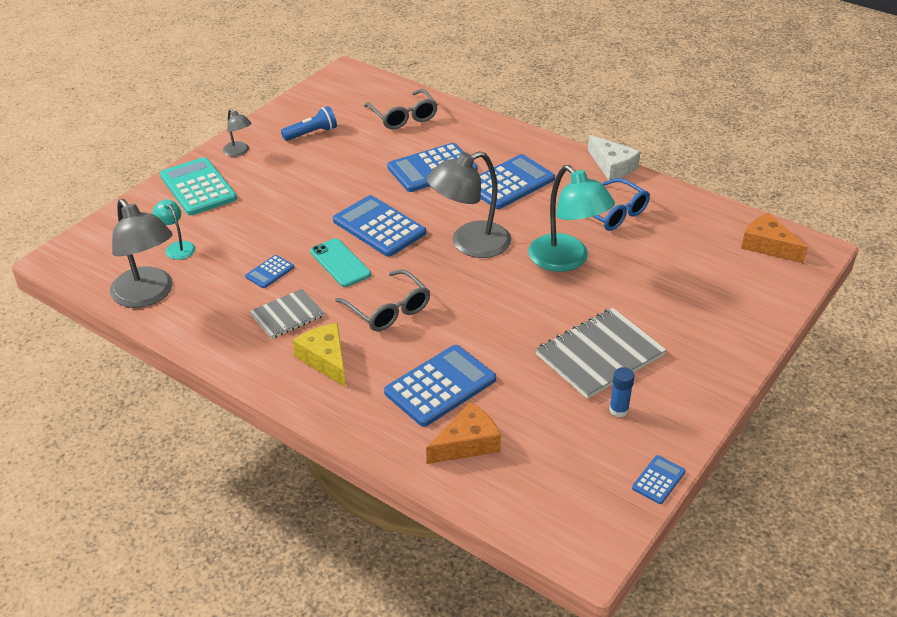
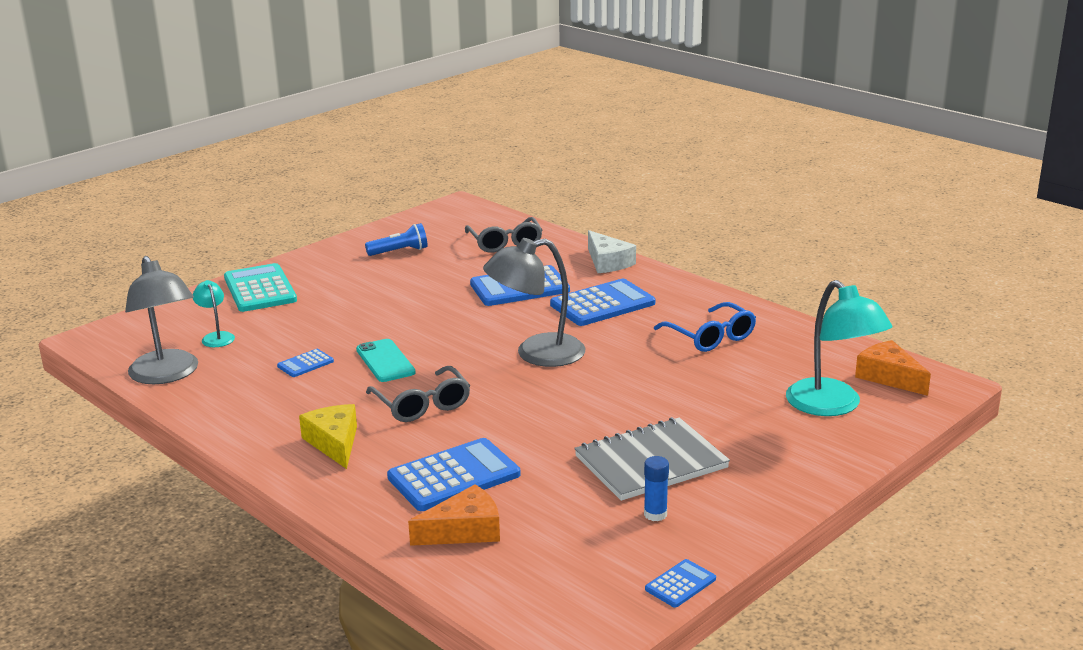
camera: 10 degrees right, 15 degrees down
(239, 152) = (315, 263): grey lamp -> none
(287, 315) = (308, 402): grey notebook -> none
(379, 227) = (441, 333): blue calculator -> none
(566, 260) = (642, 375): turquoise lamp -> turquoise lamp (832, 406)
(612, 166) = (726, 296): white cheese -> white cheese (607, 262)

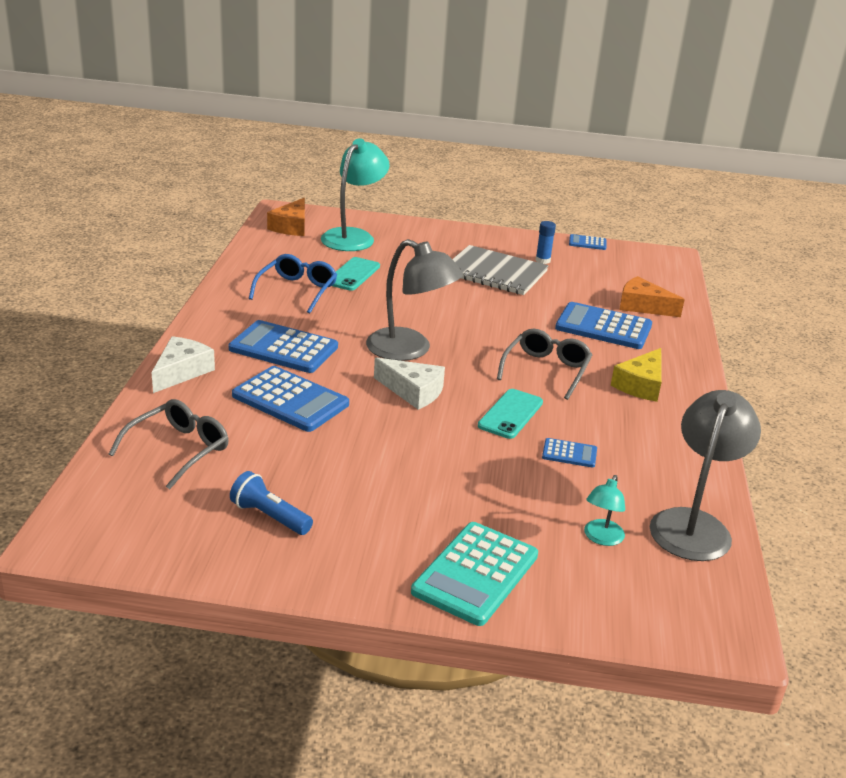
camera: 130 degrees left, 5 degrees up
(470, 334) = (413, 391): none -> white cheese
(723, 375) = (353, 274): none -> turquoise phone

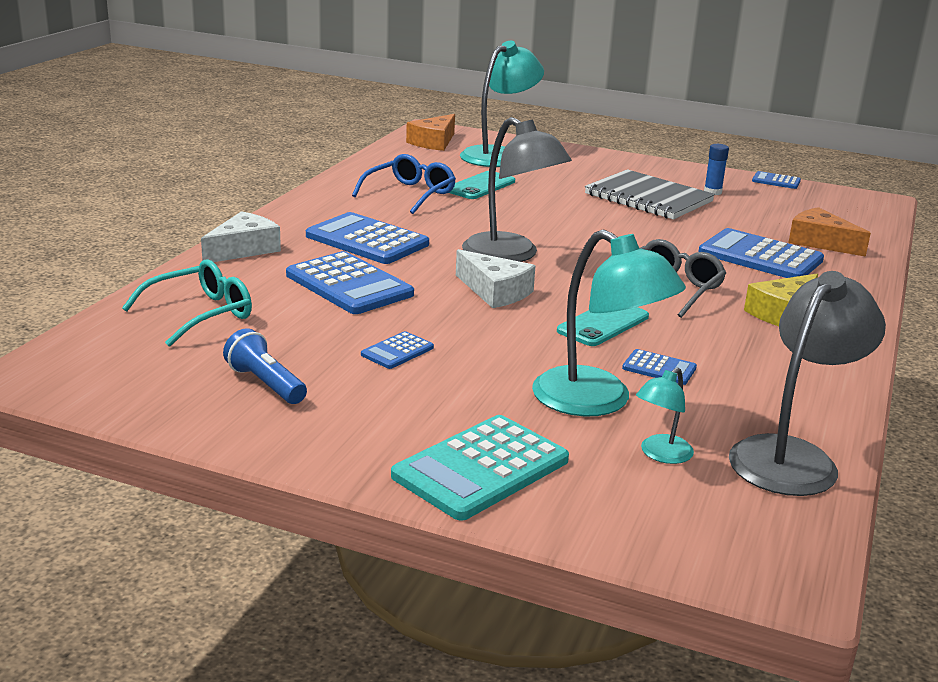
camera: 15 degrees right, 5 degrees down
(179, 450) = (200, 314): grey glasses -> turquoise glasses
(361, 466) = (397, 351): none -> blue calculator
(536, 494) = (597, 401): none -> turquoise lamp

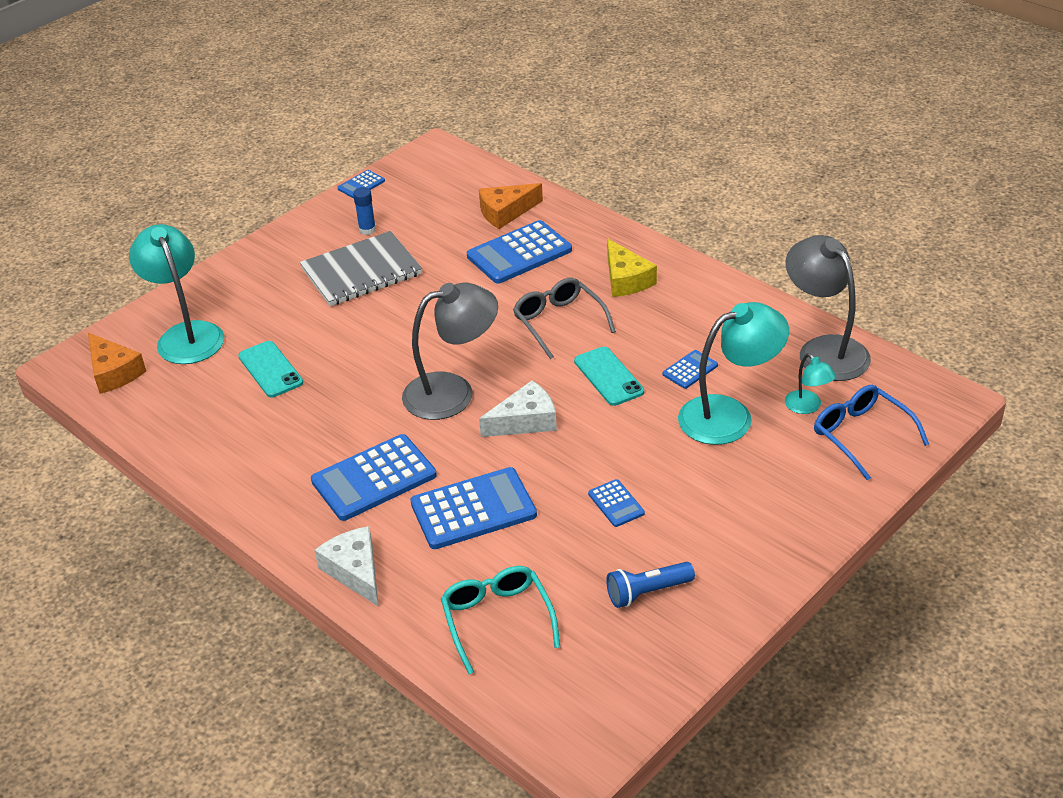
camera: 65 degrees left, 15 degrees up
(410, 194) = (265, 424): blue glasses -> blue glasses (861, 435)
(481, 468) = (804, 497): turquoise calculator -> none

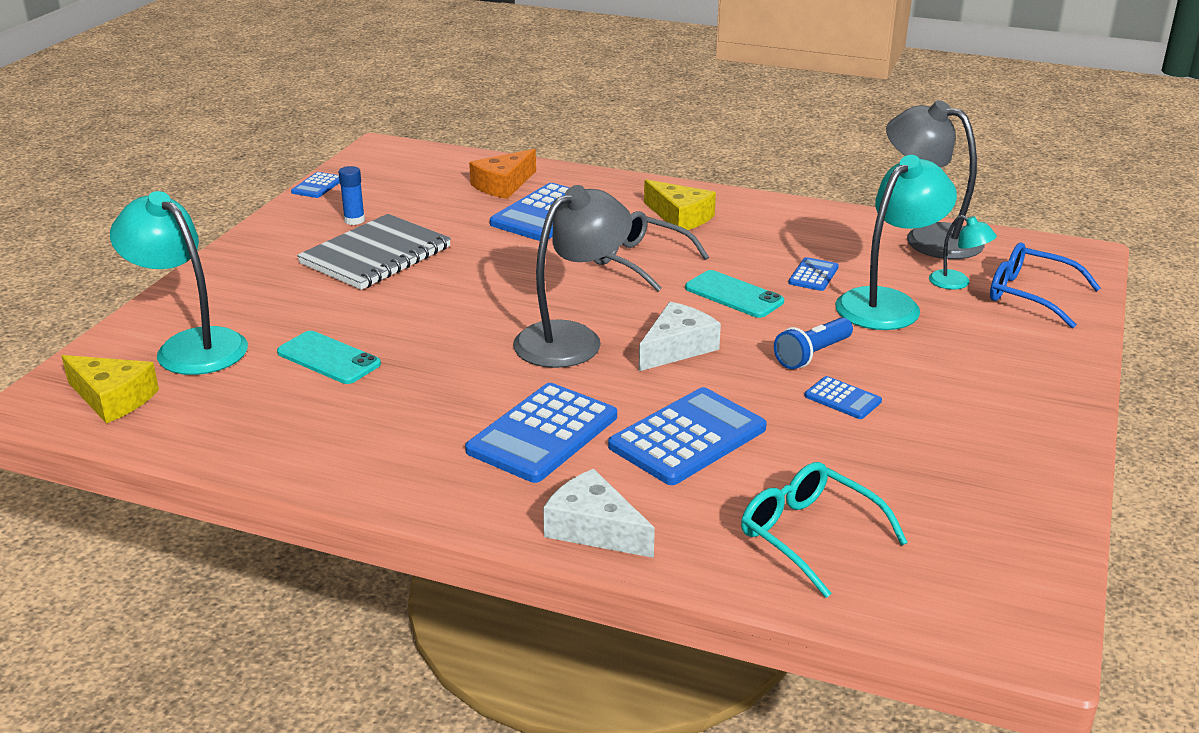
camera: 25 degrees left, 10 degrees down
(114, 372) = (113, 398): orange cheese -> yellow cheese
(647, 592) = (951, 469): blue flashlight -> blue flashlight (812, 355)

